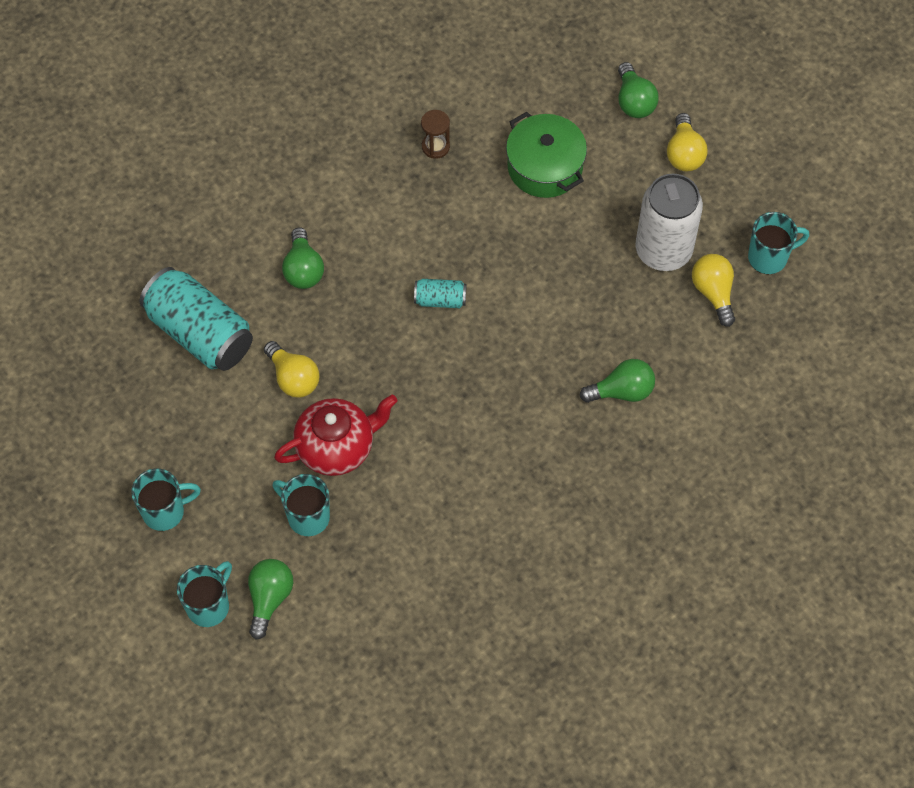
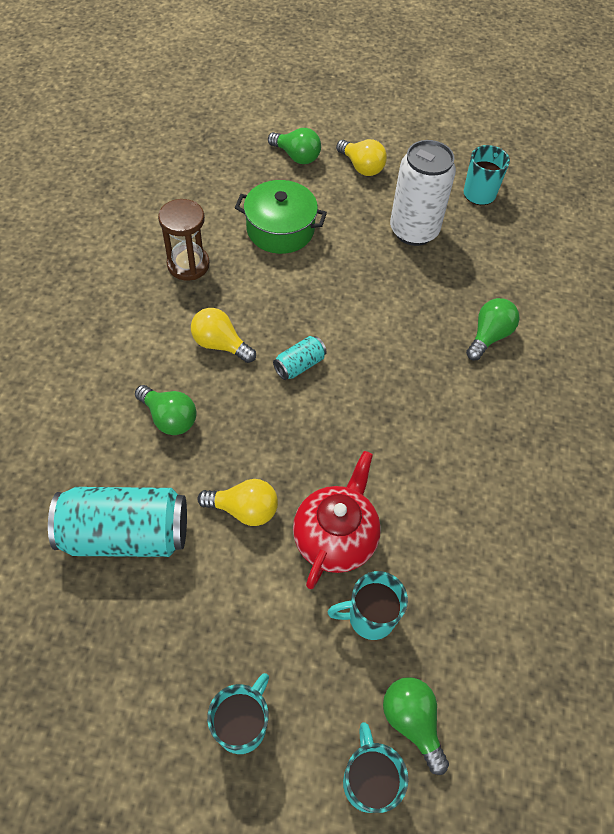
camera: 45 degrees left, 5 degrees down
(435, 147) = (188, 265): brown hourglass -> brown hourglass, size x1.58
(713, 293) = (472, 235): yellow light bulb -> yellow light bulb (220, 344)

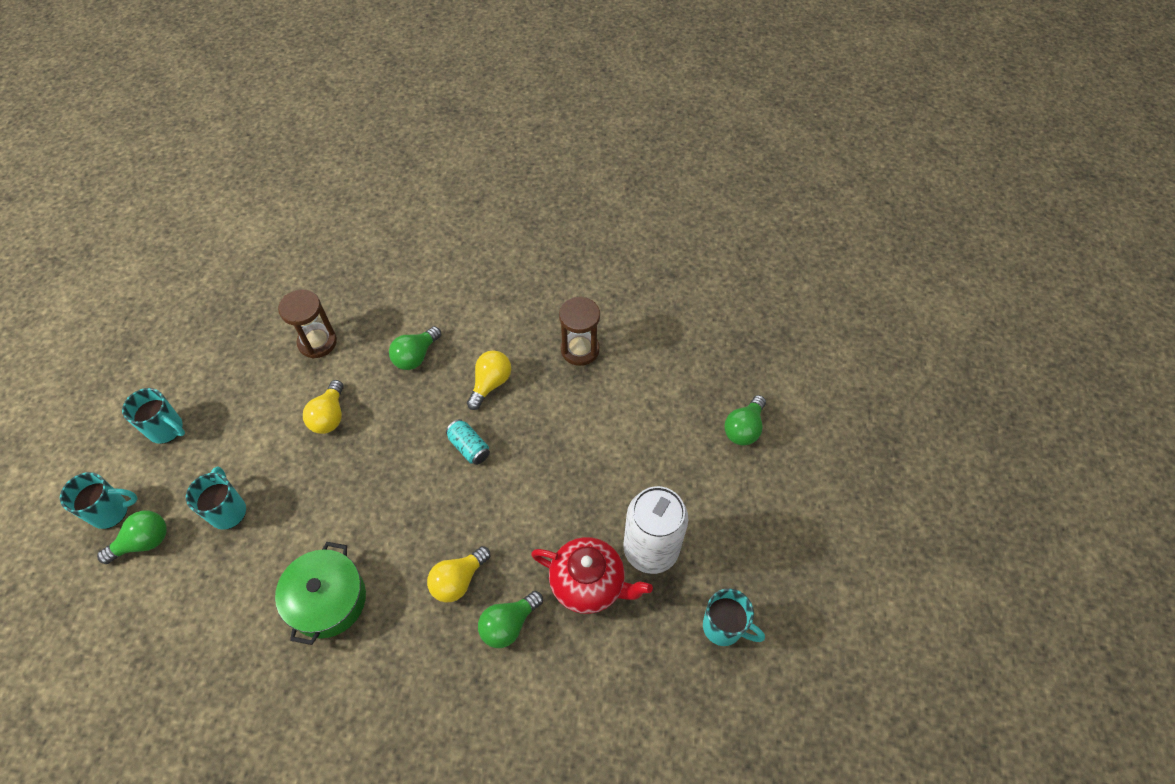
camera: 90 degrees right, 0 degrees up
(126, 534) = (317, 342): turquoise can -> brown hourglass
(280, 229) = (634, 420): green pot -> green pot (328, 600)
(335, 538) = (298, 483): red teapot -> red teapot (589, 584)
(361, 167) = (741, 494): yellow light bulb -> yellow light bulb (458, 580)
(489, 336) = (508, 624): green light bulb -> green light bulb turned 105 degrees clockwise

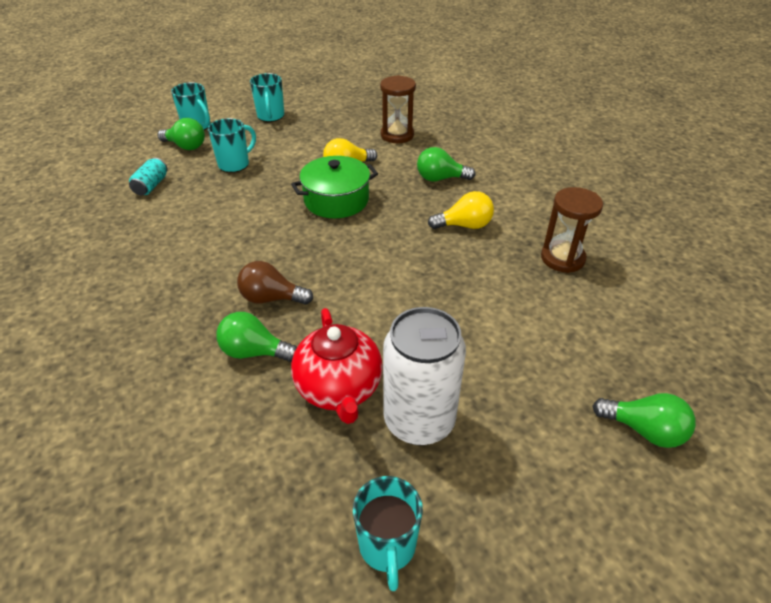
camera: 55 degrees right, 15 degrees down
(328, 600) = (201, 239): green pot -> green pot (336, 200)
(458, 580) = (271, 298): yellow light bulb -> brown light bulb
(469, 447) = (396, 243): turquoise can -> turquoise can (151, 186)
(744, 428) = (644, 430): green light bulb -> green light bulb turned 150 degrees counterclockwise

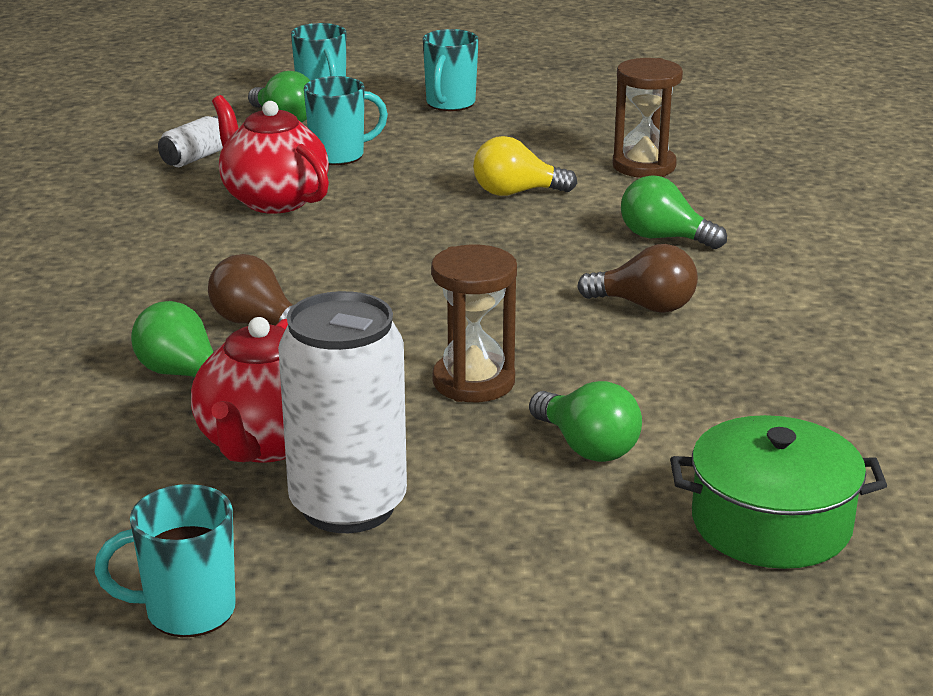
camera: 25 degrees right, 15 degrees down
(151, 186) = (195, 158): turquoise can -> white can
(219, 204) = (274, 200): none -> red teapot
(336, 200) = (459, 230): green pot -> green pot (771, 523)
(387, 547) = (187, 611): turquoise mug -> turquoise mug turned 60 degrees clockwise
(464, 225) = (645, 306): yellow light bulb -> brown light bulb
(562, 258) = (778, 385): brown hourglass -> brown hourglass (473, 382)
(644, 430) = (692, 614): green light bulb -> green light bulb (587, 447)

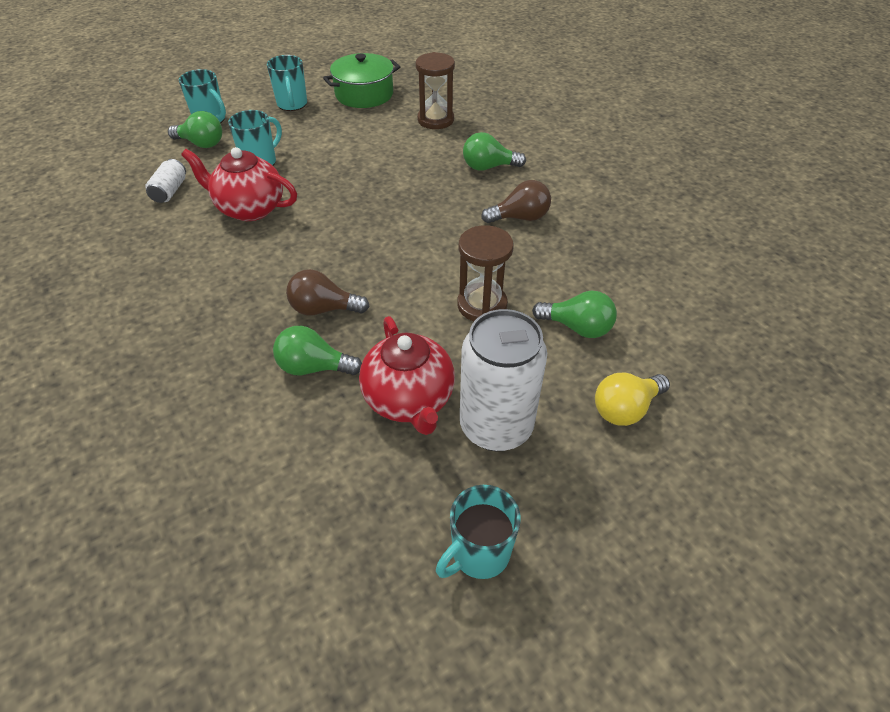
camera: 30 degrees left, 20 degrees up
(516, 193) = (385, 159): yellow light bulb -> yellow light bulb (625, 409)
(771, 523) = (702, 341): green pot -> green pot (364, 94)

